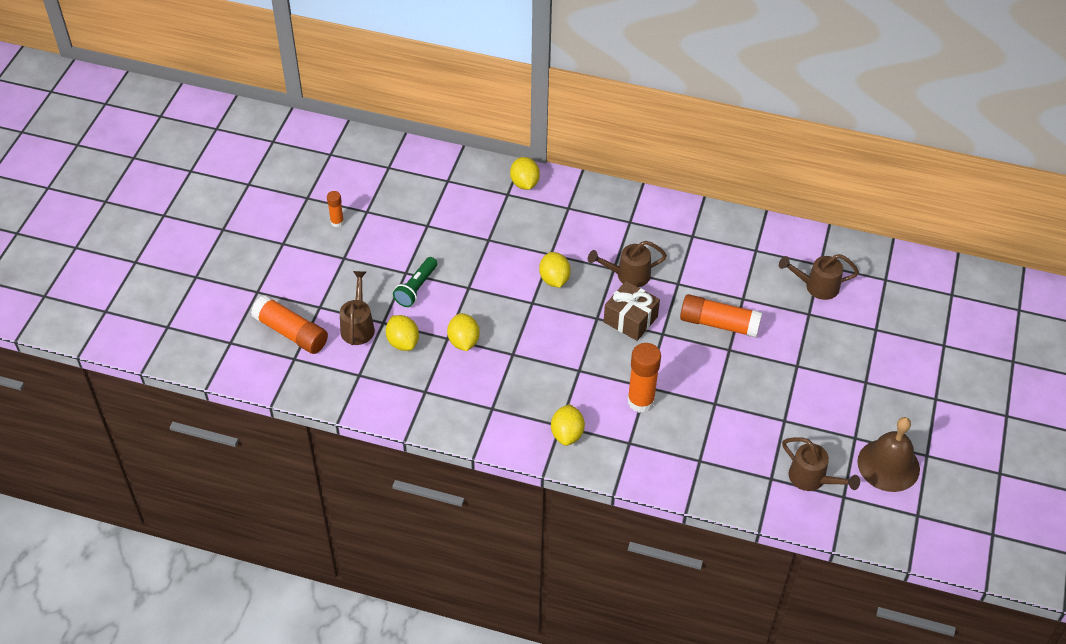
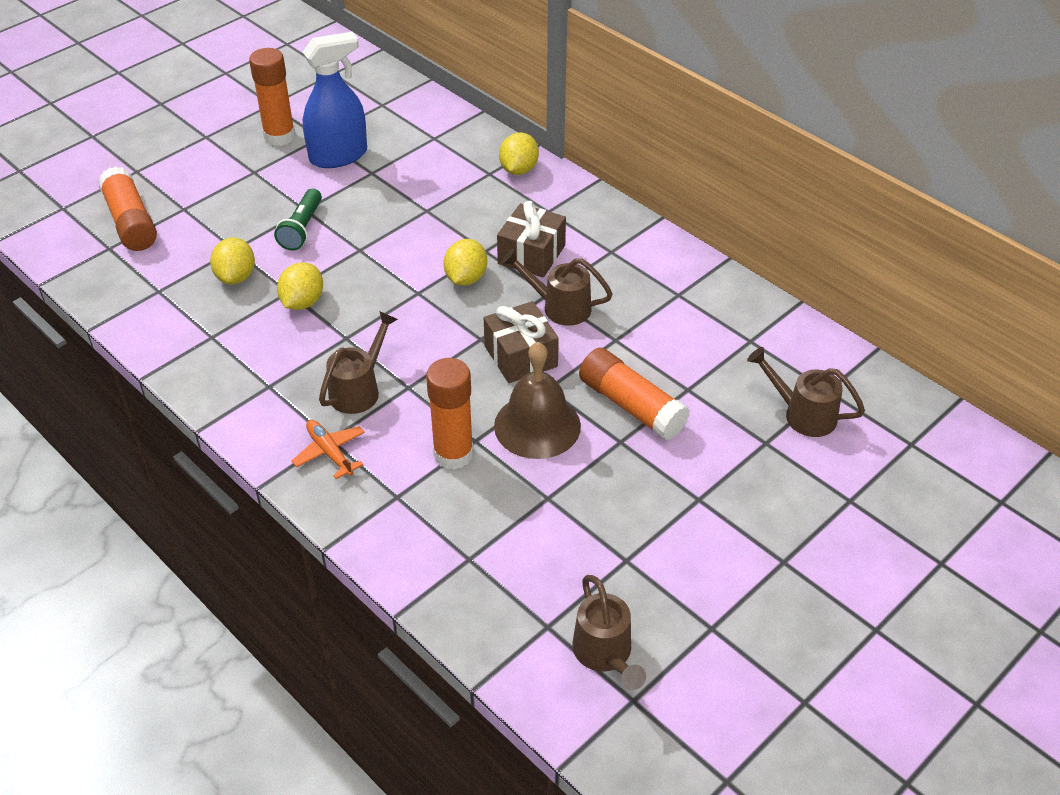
camera: 30 degrees right, 5 degrees down
(337, 222) = (279, 136): orange glue stick -> orange glue stick, size x1.86
(358, 326) = (204, 242): brown watering can -> brown watering can (359, 389)
(393, 221) = (338, 156): none -> blue spray bottle
(416, 288) = (302, 229): green flashlight -> green flashlight turned 45 degrees counterclockwise
(567, 434) = (330, 452): yellow lemon -> orange plane
(582, 245) = (531, 254): none -> brown gift
(888, 465) = (734, 688): brown bell -> brown bell (537, 425)

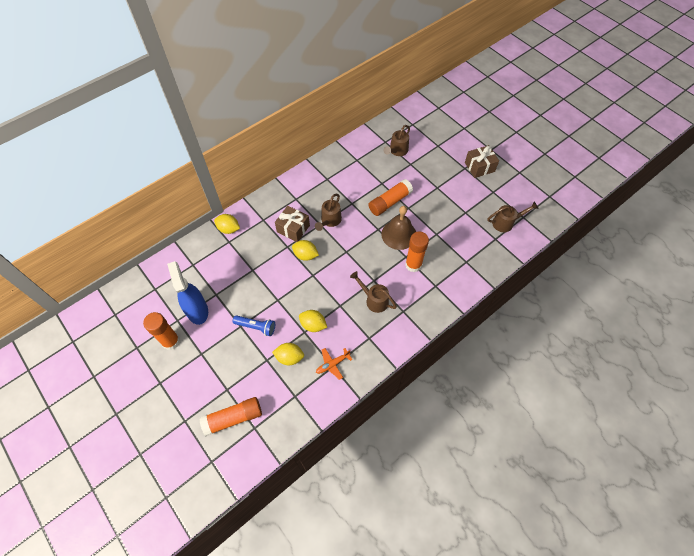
camera: 85 degrees left, 15 degrees up
(302, 229) = (256, 327): green flashlight -> blue flashlight
(330, 452) = (411, 311): orange plane -> orange plane (332, 364)
(521, 356) = (358, 237): brown gift -> brown gift (479, 167)

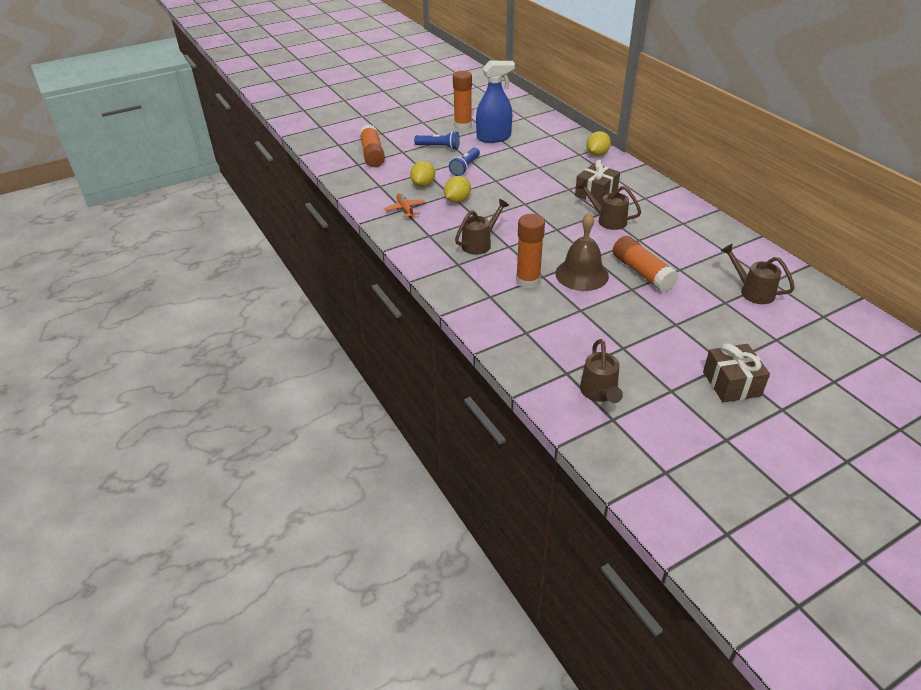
camera: 100 degrees right, 20 degrees down
(217, 356) = (439, 147): none -> blue flashlight
(305, 255) = (554, 200): yellow lemon -> none

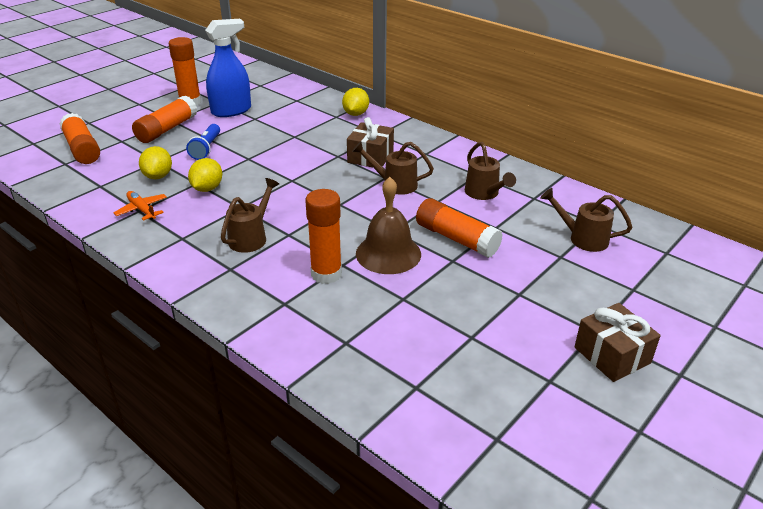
camera: 20 degrees left, 5 degrees down
(439, 147) = (167, 129): blue flashlight -> orange glue stick
(599, 393) = (467, 405): brown watering can -> brown watering can (484, 193)

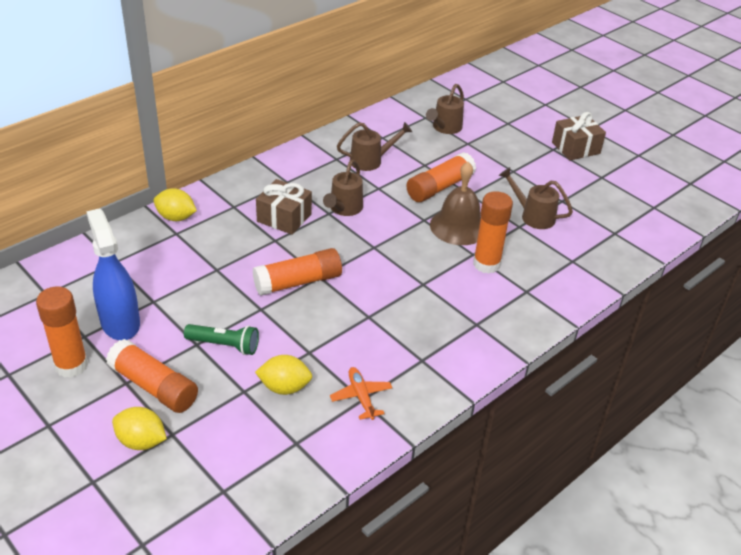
camera: 85 degrees left, 5 degrees up
(82, 149) = (184, 476): orange glue stick -> orange glue stick (298, 282)
(142, 210) = (361, 396): orange plane -> orange plane turned 105 degrees clockwise
(206, 148) = (224, 345): blue flashlight -> green flashlight
(207, 188) = (324, 342): yellow lemon -> yellow lemon (141, 441)
(251, 237) = (426, 309): brown watering can -> brown watering can (533, 216)

